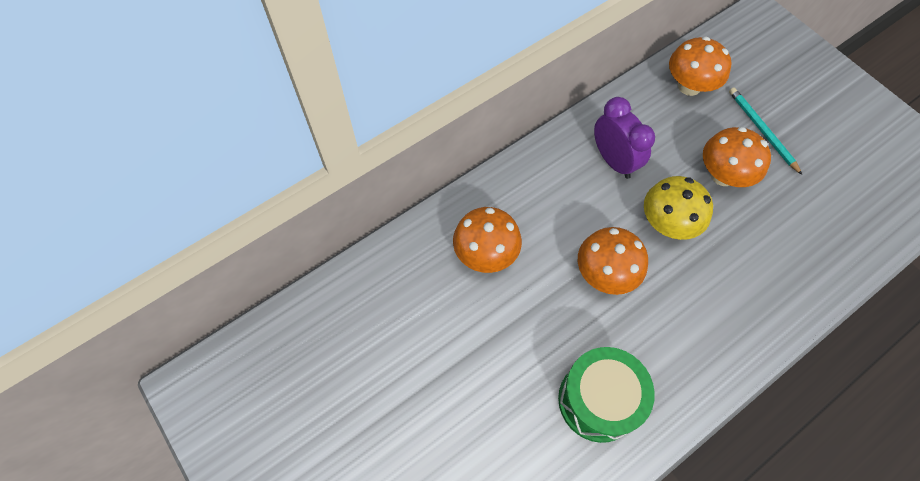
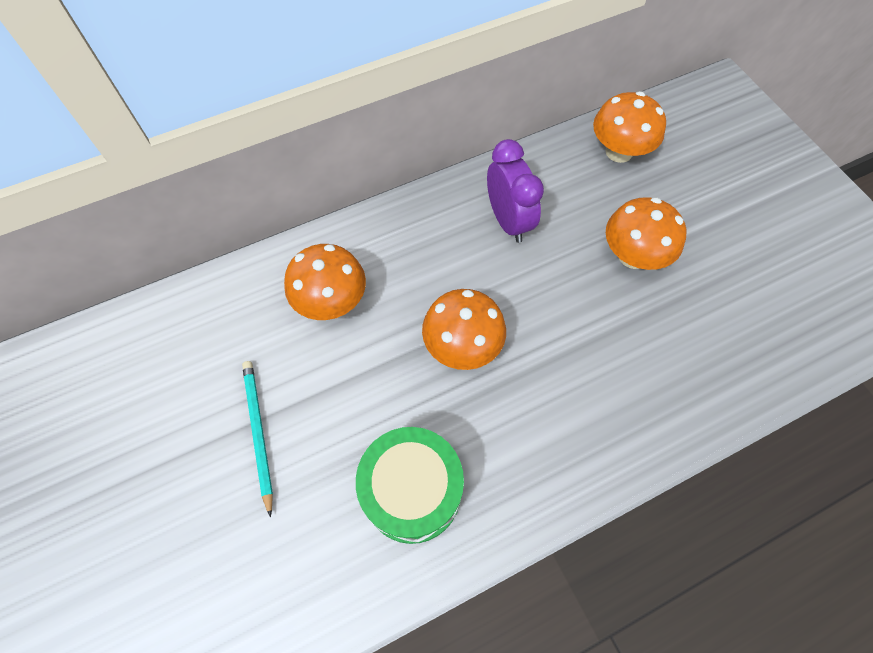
camera: 10 degrees right, 0 degrees up
(667, 223) = (552, 300): yellow mushroom -> none
(761, 130) = (692, 212): turquoise pencil -> turquoise pencil (258, 432)

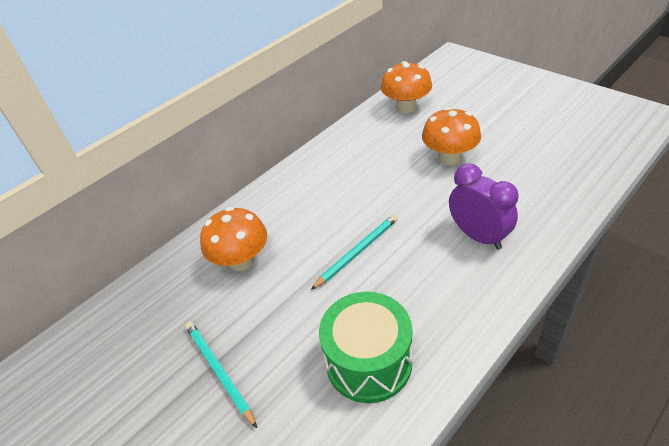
camera: 15 degrees left, 20 degrees down
(462, 346) = (357, 251): orange mushroom -> turquoise pencil
(508, 221) = (351, 168): purple clock -> purple clock (478, 236)

